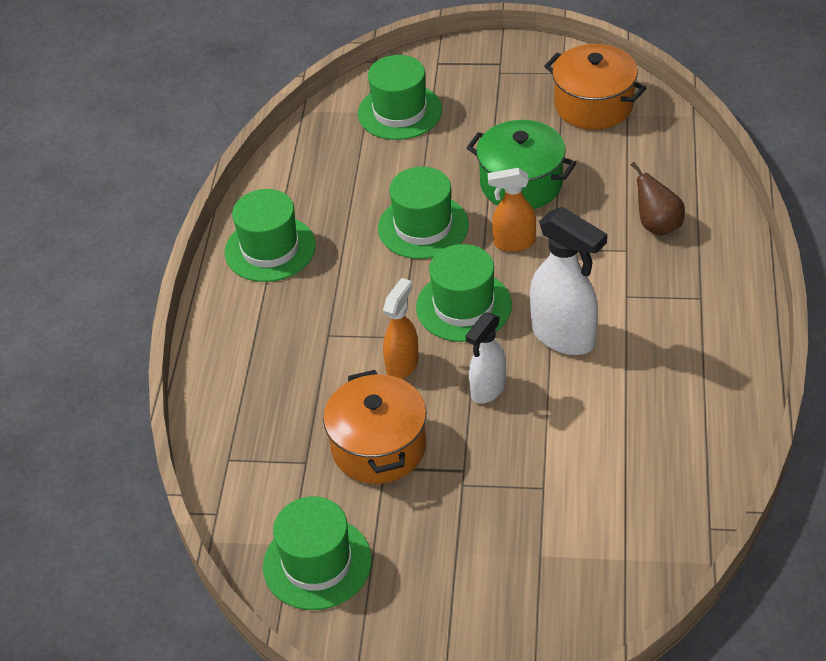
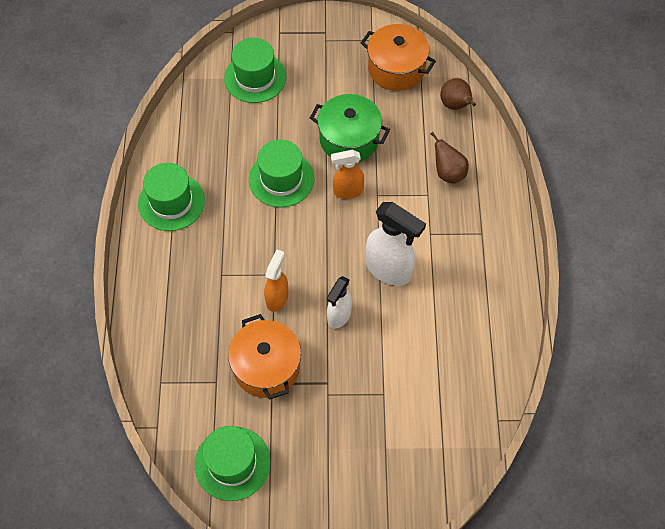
camera: 10 degrees left, 15 degrees up
(463, 306) = (316, 246): green hat -> none
(673, 148) = (455, 105): none -> brown pear

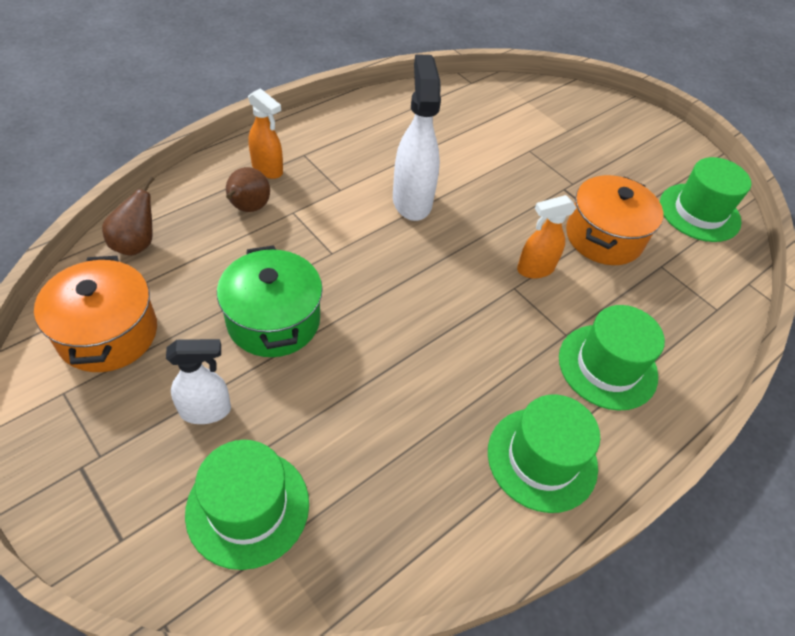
camera: 135 degrees left, 10 degrees down
(281, 179) = (394, 356): green hat -> green hat (607, 366)
(339, 316) = (498, 212): white spray bottle -> white spray bottle (206, 410)
(347, 191) = (351, 281): orange spray bottle -> orange spray bottle (267, 169)

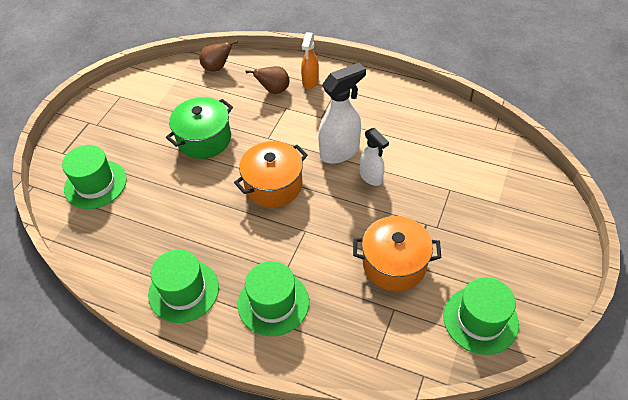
camera: 70 degrees right, 0 degrees up
(108, 333) = (159, 90): orange pot -> orange pot (273, 185)
(206, 410) = (137, 144): white spray bottle -> white spray bottle (371, 177)
(534, 269) = (330, 235): orange spray bottle -> none

